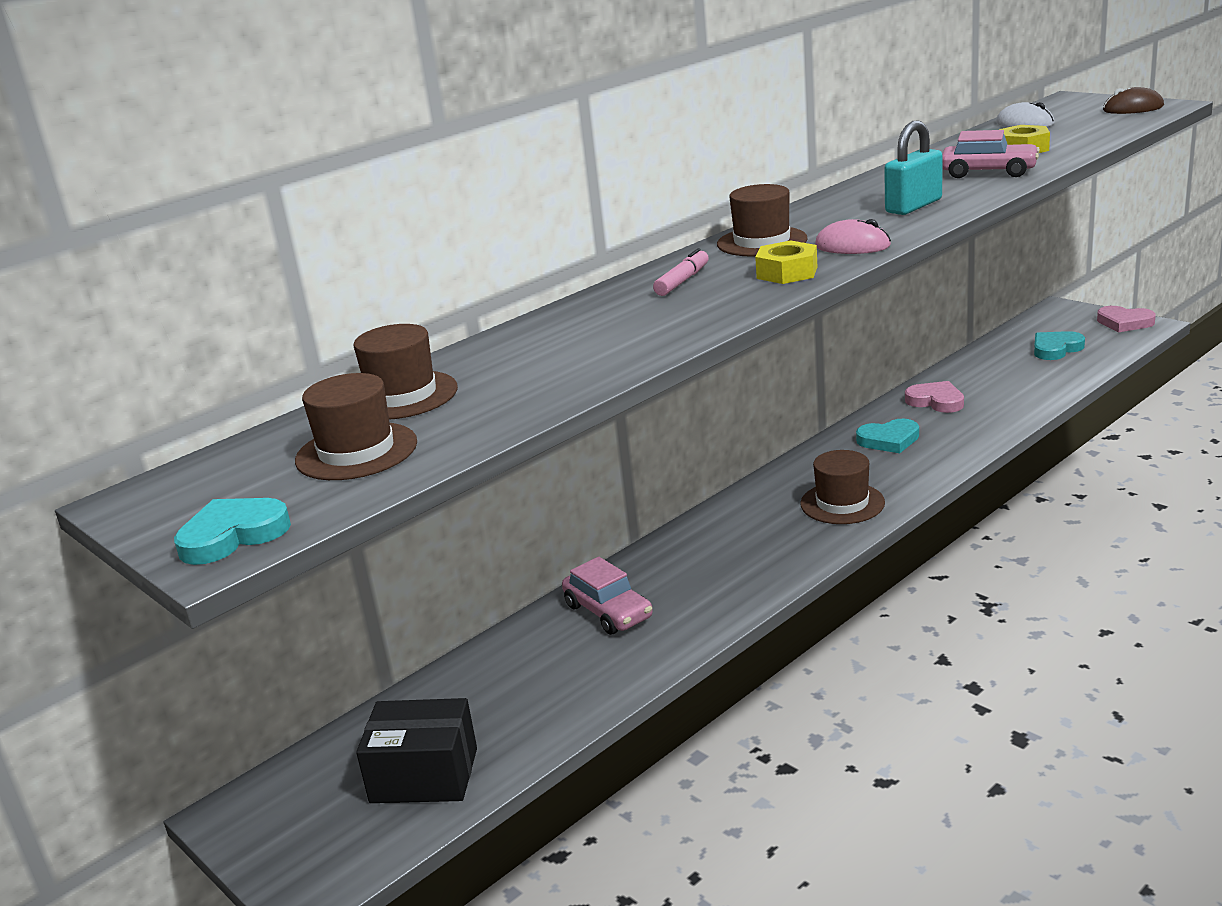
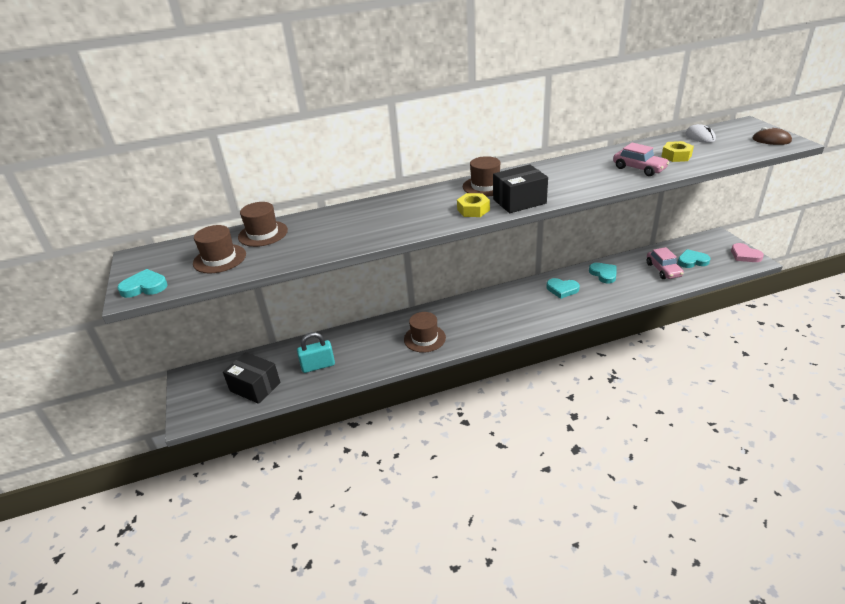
camera: 25 degrees right, 10 degrees up
(608, 612) = (374, 338): pink car -> pink car (663, 270)
(682, 281) = (427, 201): pink marker -> none
(842, 503) = (511, 317): brown hat -> brown hat (424, 338)
(852, 246) = (519, 201): pink mouse -> black box
(913, 206) = (576, 182): turquoise padlock -> turquoise padlock (318, 366)
(936, 401) = (603, 274): pink heart -> turquoise heart

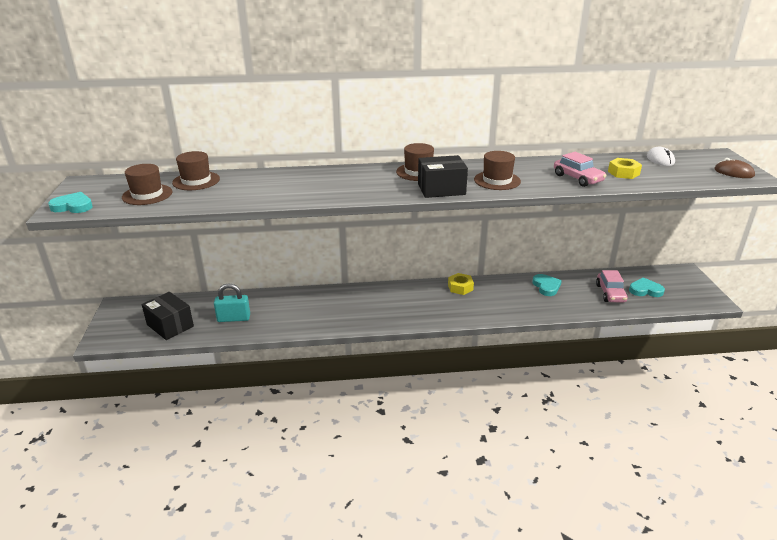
camera: 10 degrees right, 5 degrees down
(424, 338) = (342, 313): brown hat -> brown hat (497, 180)
(473, 210) = (393, 190): yellow nut -> yellow nut (460, 287)
(562, 289) = (497, 293): turquoise heart -> none
(744, 255) = (705, 294): pink heart -> none

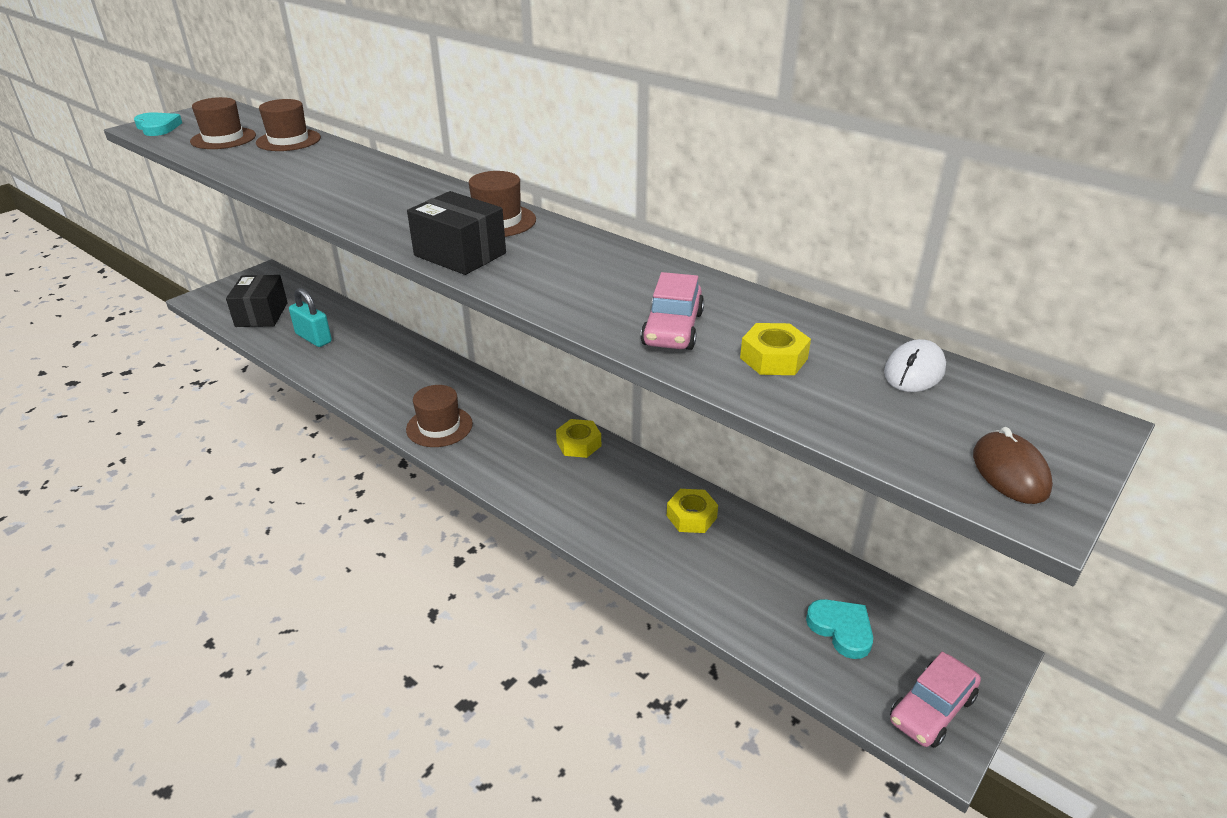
camera: 45 degrees right, 5 degrees up
(497, 180) = (554, 276): brown hat -> brown hat (439, 427)
(546, 286) = (691, 516): turquoise heart -> yellow nut
(610, 293) = (769, 592): pink car -> pink car (931, 709)

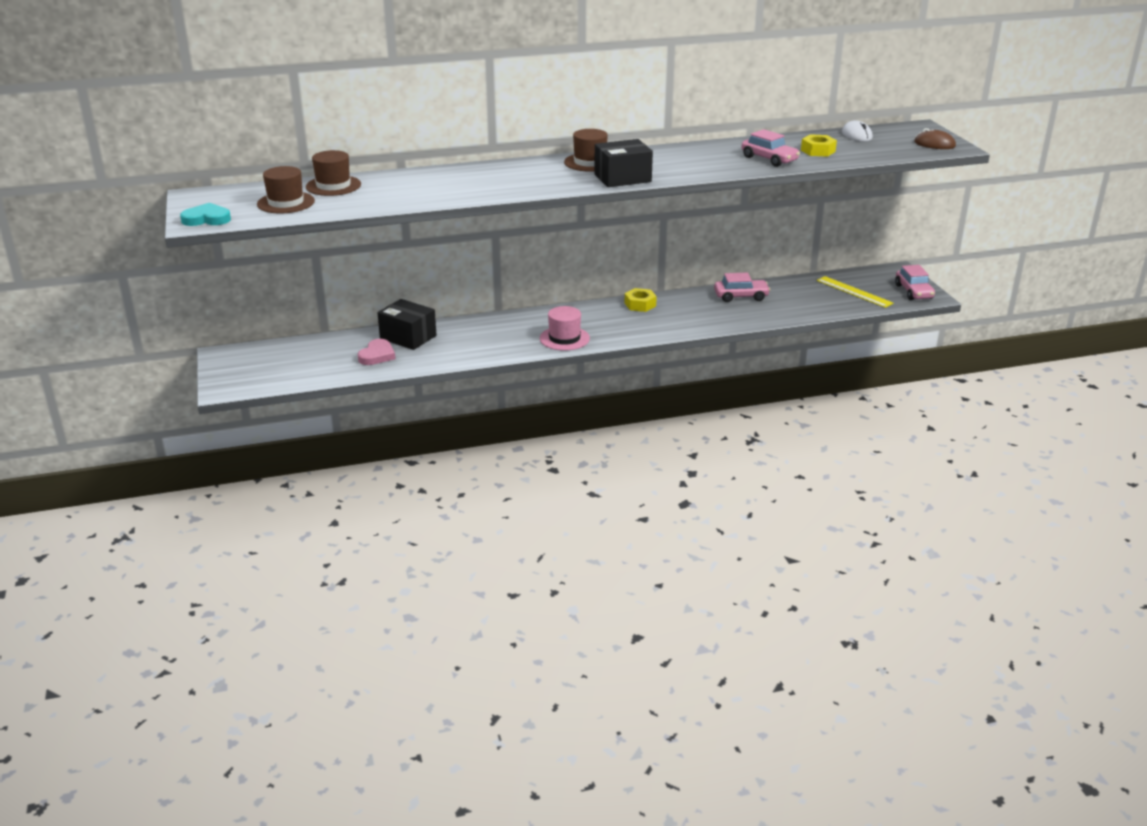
camera: 55 degrees left, 5 degrees down
(262, 314) = (302, 368): black box -> black box (408, 337)
(313, 338) = (377, 355): turquoise padlock -> pink heart
(439, 427) = (564, 338): brown hat -> pink hat
(691, 516) = (741, 296): yellow nut -> pink car
(841, 629) = (854, 292): turquoise heart -> yellow ruler

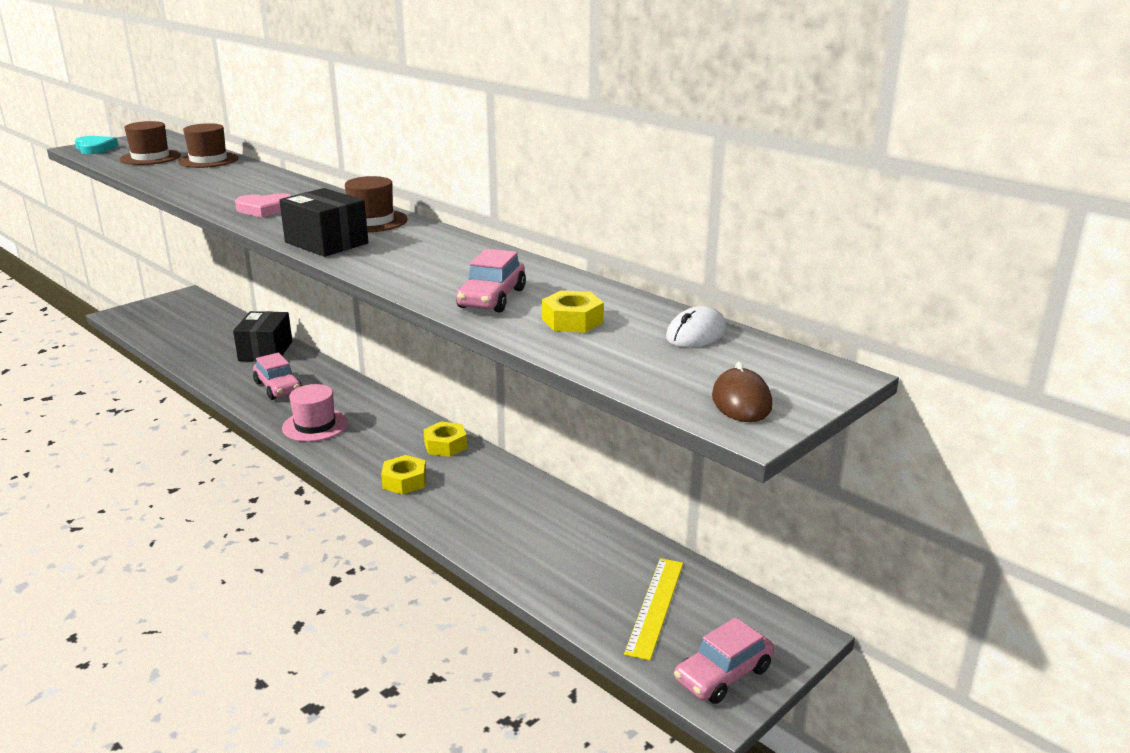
camera: 60 degrees right, 5 degrees down
(377, 355) = (216, 349): pink heart -> pink heart (264, 209)
(673, 324) = (404, 481): none -> yellow nut
(741, 296) = (537, 509): pink car -> pink car (278, 388)

